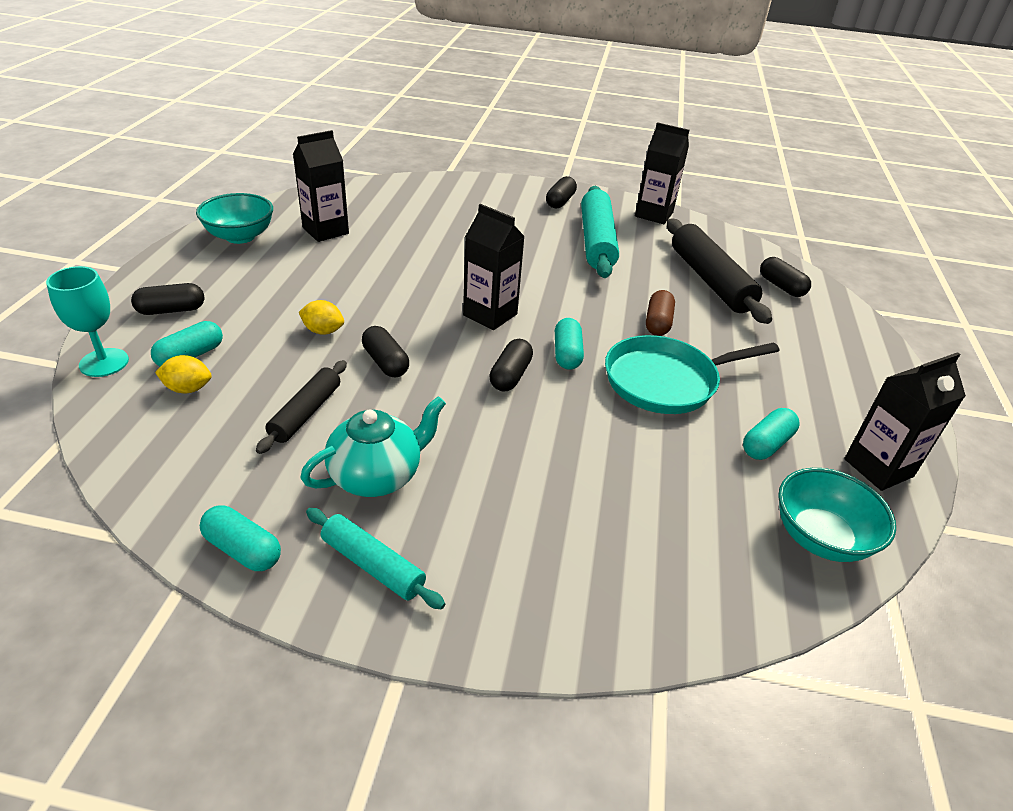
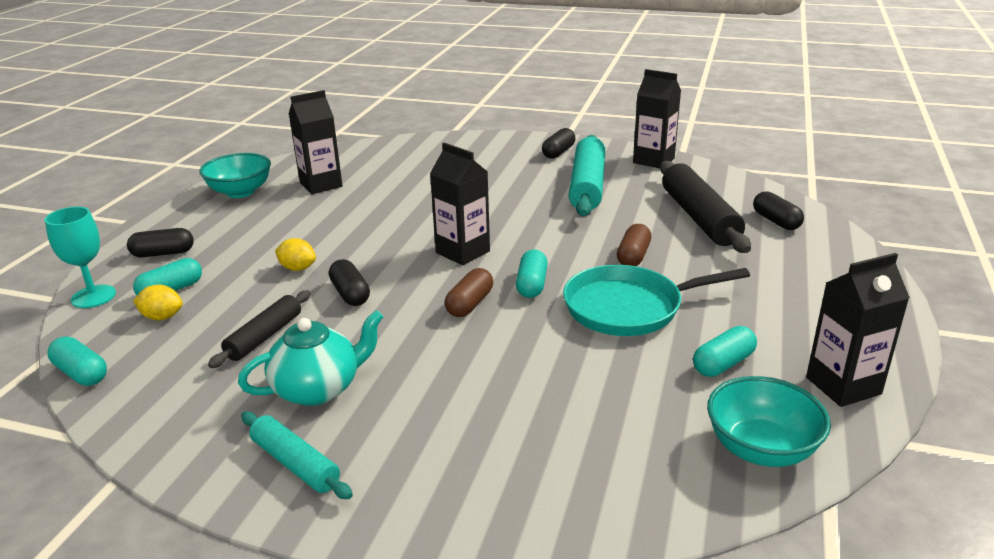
camera: 10 degrees right, 10 degrees down
(243, 550) = (179, 448): turquoise capsule -> turquoise capsule (81, 373)
(510, 375) = (469, 304): black capsule -> brown capsule

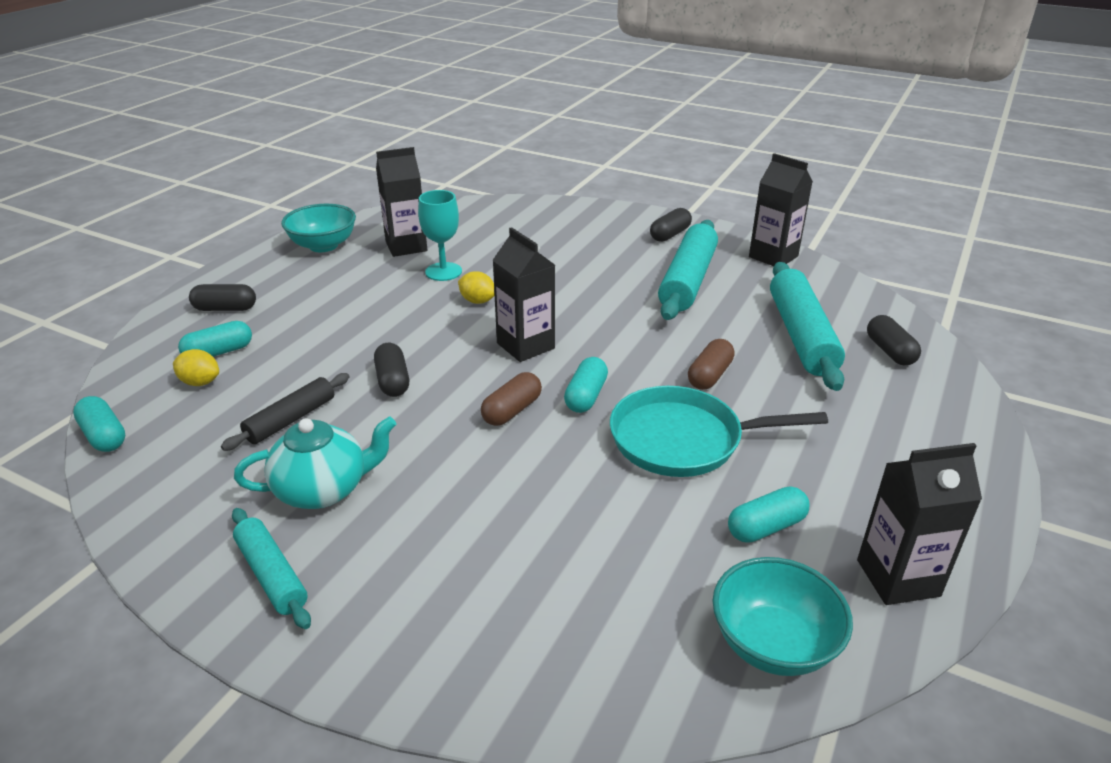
camera: 10 degrees right, 5 degrees up
(93, 296) = (144, 349): turquoise goblet -> turquoise goblet (443, 272)
(298, 268) = (350, 343): yellow lemon -> yellow lemon (477, 301)
(699, 217) = (801, 335): black rolling pin -> turquoise rolling pin

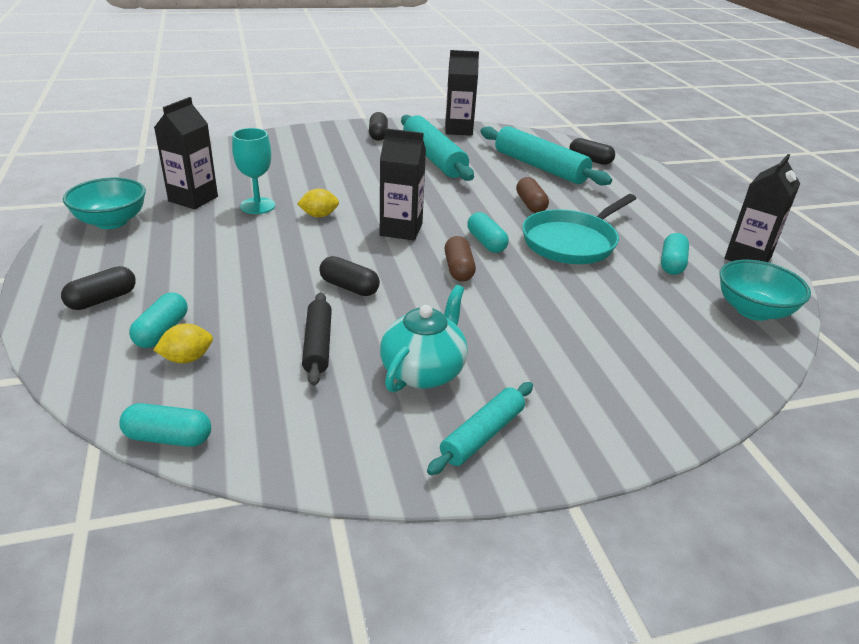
camera: 45 degrees left, 0 degrees up
(271, 575) = (482, 435): turquoise rolling pin -> turquoise rolling pin turned 60 degrees counterclockwise

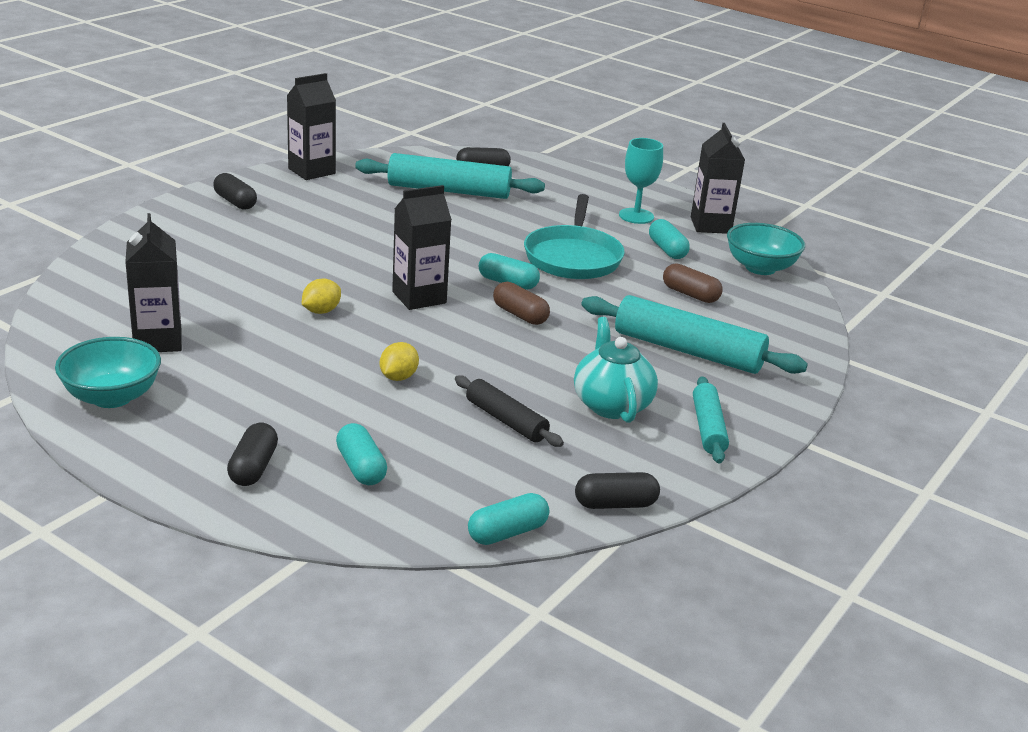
camera: 40 degrees left, 5 degrees down
(187, 358) = (421, 477): yellow lemon -> yellow lemon (398, 377)
(257, 206) = (242, 323): turquoise goblet -> turquoise goblet (636, 216)
(349, 287) = (456, 365): black capsule -> black capsule (615, 504)
(434, 158) = (336, 212): turquoise rolling pin -> turquoise rolling pin (688, 351)
(530, 204) = (493, 233): brown capsule -> brown capsule (690, 294)

